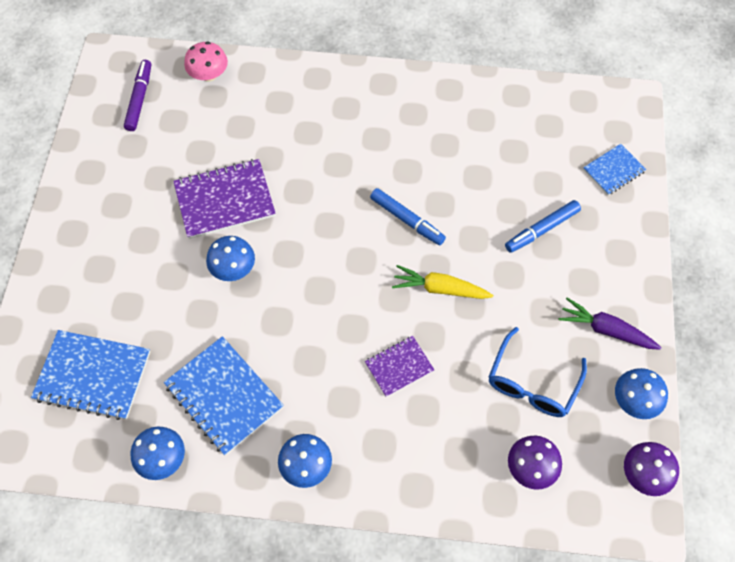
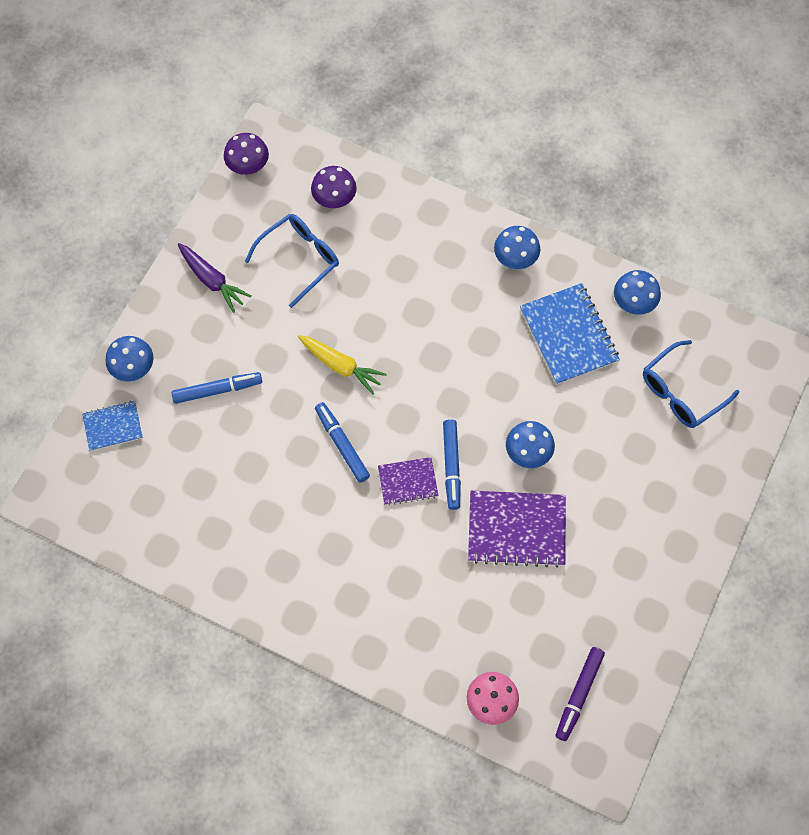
camera: 160 degrees left, 5 degrees up
(93, 376) = (682, 391): blue notebook -> blue glasses
(300, 233) = (451, 466): none -> blue marker
(399, 366) = (407, 309): purple notebook -> purple notebook (408, 482)
(634, 400) = (222, 218): blue mushroom -> blue mushroom (133, 367)

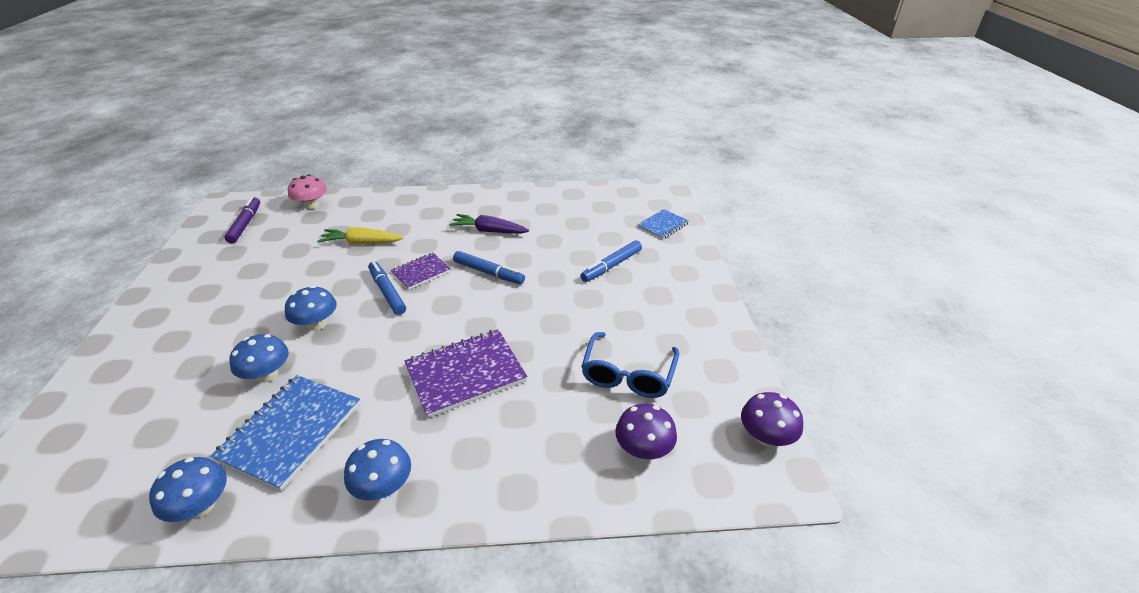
camera: 150 degrees right, 30 degrees down
(133, 367) = (685, 255): blue mushroom -> blue mushroom (267, 375)
(212, 281) = (688, 325): purple carrot -> purple carrot (489, 231)
(341, 366) = (524, 315): yellow carrot -> yellow carrot (361, 243)
(516, 529) = (315, 278): purple notebook -> purple notebook (465, 373)
(569, 335) = (291, 431): blue notebook -> blue notebook turned 75 degrees clockwise
(682, 391) = (135, 433): blue glasses -> none

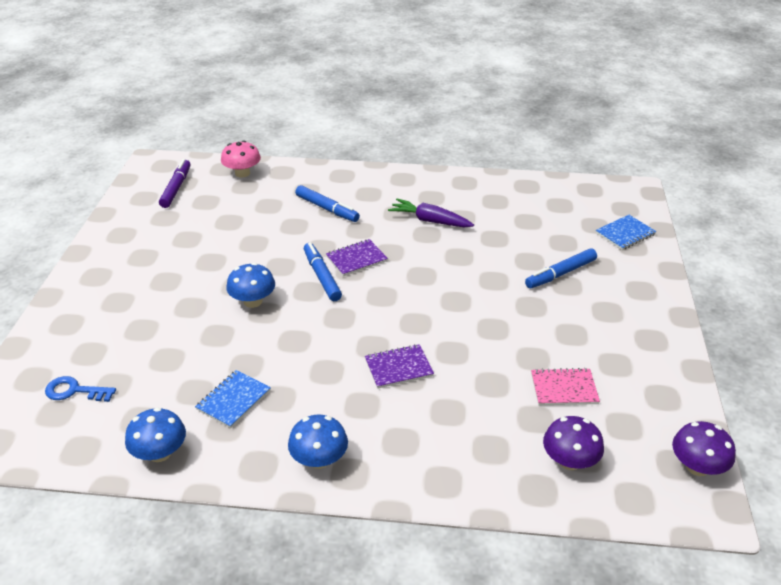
camera: 10 degrees right, 0 degrees up
(109, 445) = (75, 391): none -> blue key
(267, 375) = (209, 345): blue mushroom -> none
(291, 431) = (233, 400): blue notebook -> blue notebook, size x0.58
(361, 243) = (295, 221): yellow carrot -> none
(465, 373) = (398, 367): purple notebook -> purple notebook, size x0.58
(488, 272) = (427, 267): blue marker -> blue marker (327, 209)
(628, 374) = (564, 388): blue glasses -> pink notebook

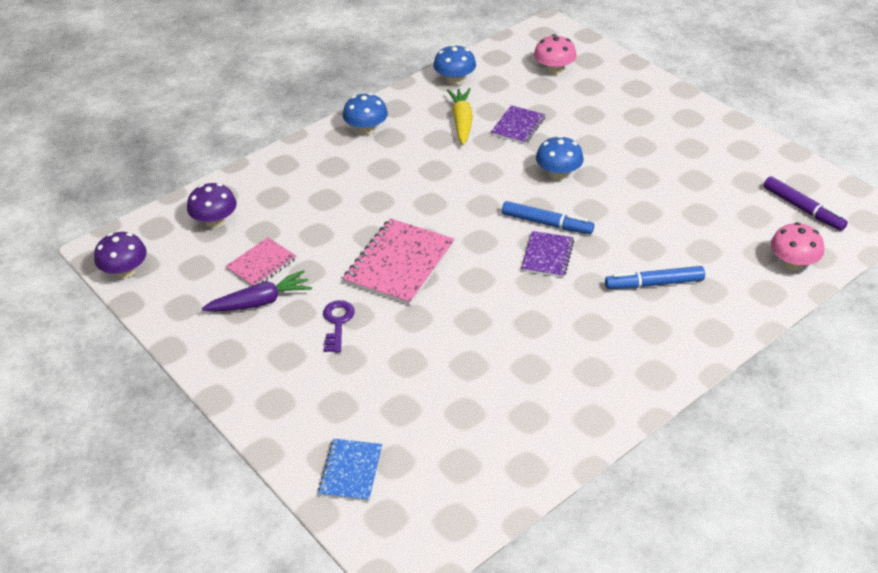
camera: 135 degrees right, 5 degrees up
(75, 391) = (554, 70): blue key -> pink mushroom
(233, 400) = (462, 121): blue notebook -> yellow carrot
(398, 367) = (392, 202): purple notebook -> purple notebook (518, 126)
(429, 221) = (551, 340): purple carrot -> purple carrot (260, 302)
(458, 317) = (399, 264): none -> pink notebook
(549, 308) = (337, 323): none -> purple key
(560, 274) = (364, 367): blue marker -> none

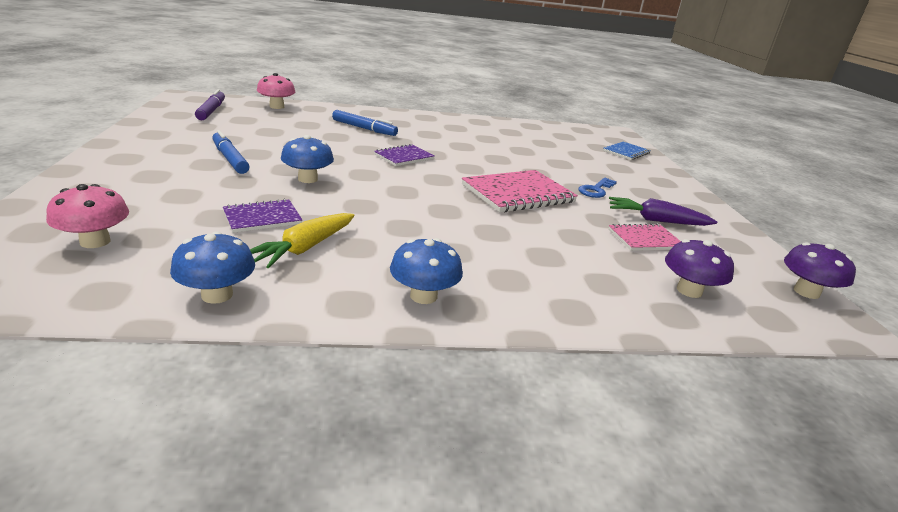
camera: 150 degrees left, 15 degrees down
(337, 323) = (596, 190): purple key -> blue key
(547, 223) = (374, 166): blue marker -> blue marker (230, 159)

